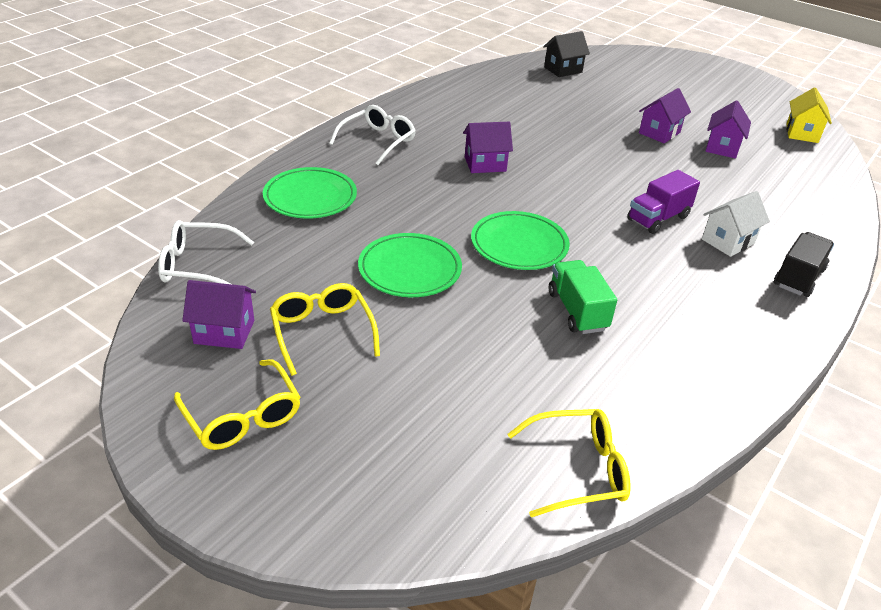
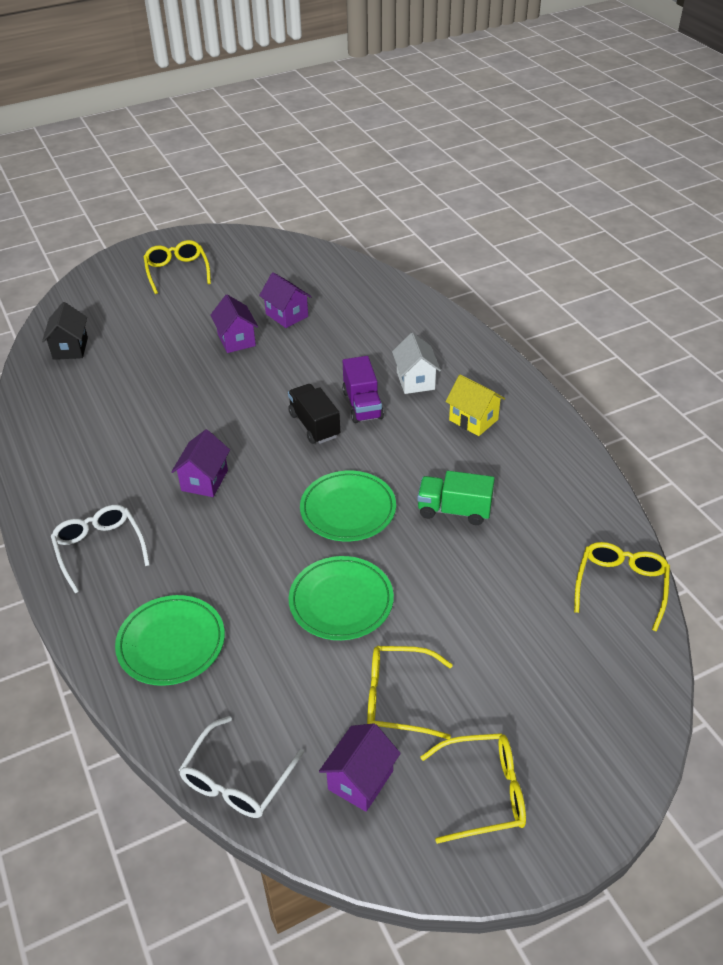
camera: 60 degrees left, 5 degrees up
(704, 84) = (177, 271): none -> yellow glasses
(798, 277) = (477, 367): black truck -> black truck (314, 425)
(802, 133) = (298, 260): yellow house -> yellow house (473, 420)

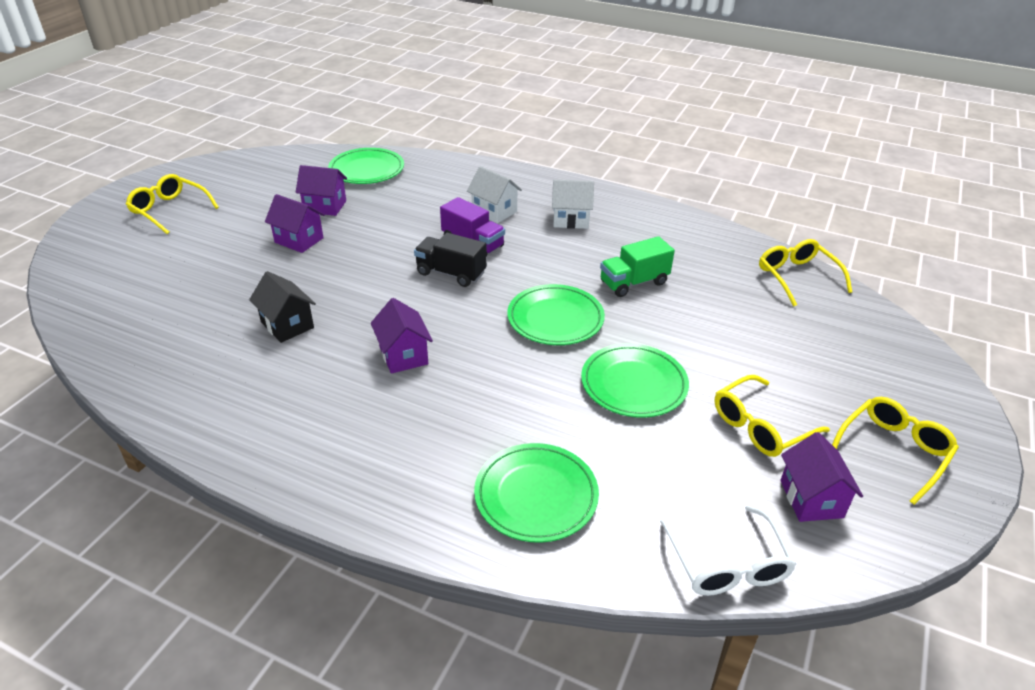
camera: 40 degrees left, 5 degrees down
(70, 348) = (120, 311): black house -> black house (287, 325)
(100, 549) = (367, 459): white glasses -> none
(356, 291) = (367, 170): none -> green plate
(473, 420) = (571, 220): yellow house -> white house

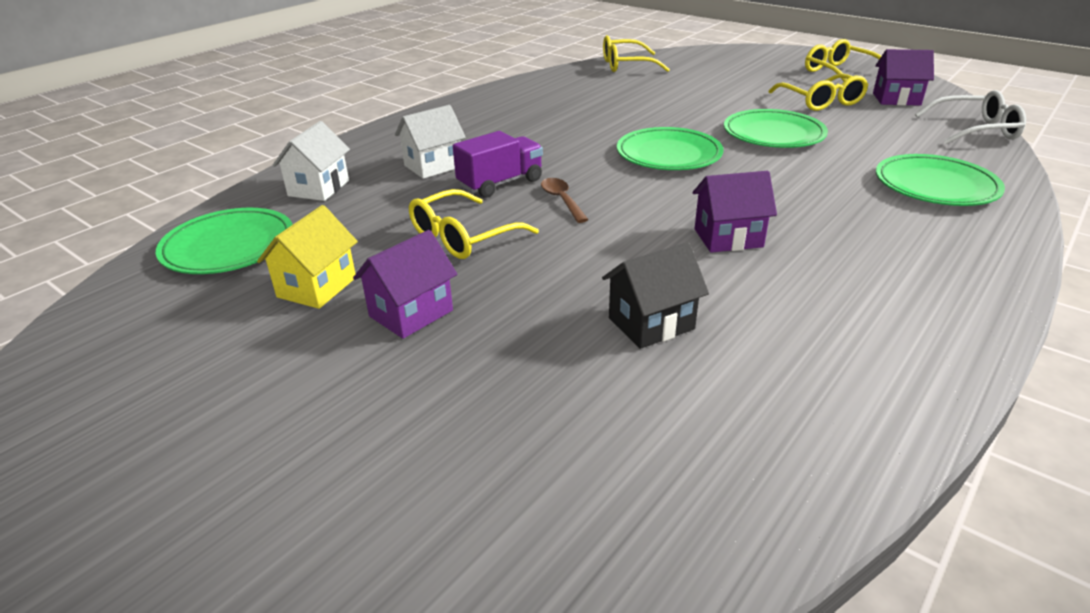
camera: 75 degrees left, 5 degrees down
(169, 210) = (158, 496): yellow glasses -> yellow glasses (463, 237)
(325, 206) = (317, 287): purple house -> yellow house
(451, 273) = (562, 200): black truck -> brown spoon
(571, 220) = (481, 130): white house -> white house (319, 188)
(634, 283) = (615, 117): green truck -> none

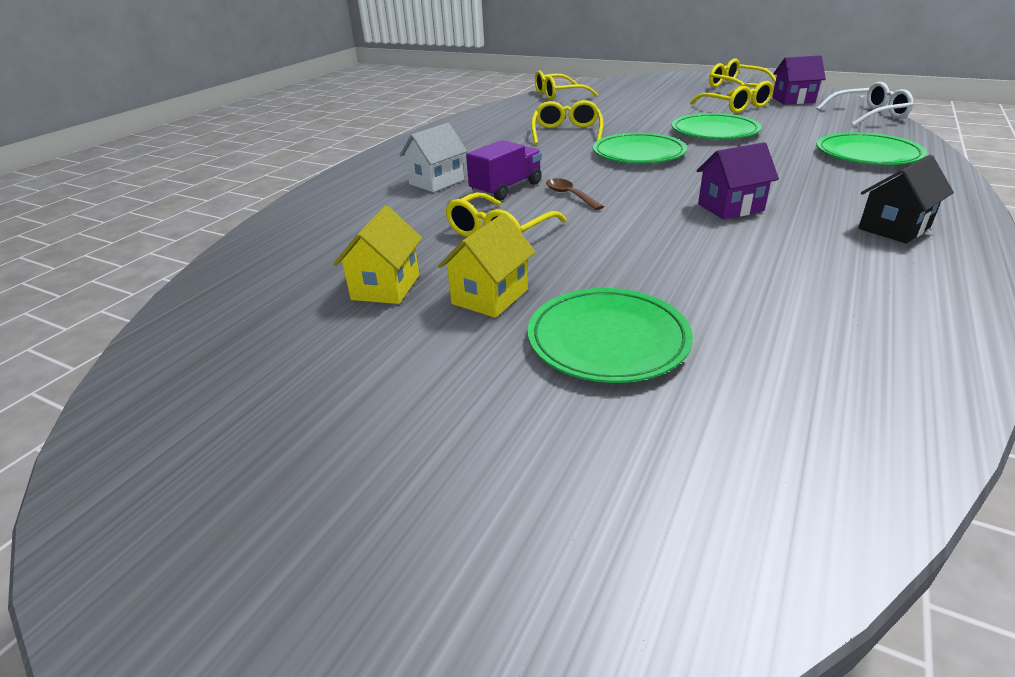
camera: 10 degrees left, 0 degrees up
(229, 247) = (277, 265): green plate -> green plate (607, 340)
(319, 188) = (338, 209): white house -> none
(411, 313) = (490, 296): purple house -> yellow house
(606, 117) = (566, 132): none -> yellow glasses
(651, 324) = (711, 277): black house -> black house (894, 228)

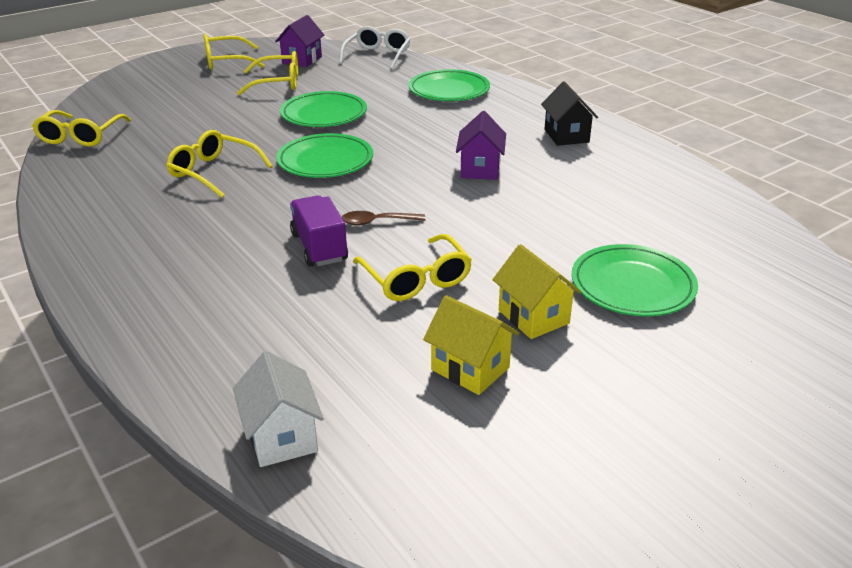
camera: 65 degrees left, 0 degrees up
(436, 182) = (245, 282): white house -> white house (282, 437)

